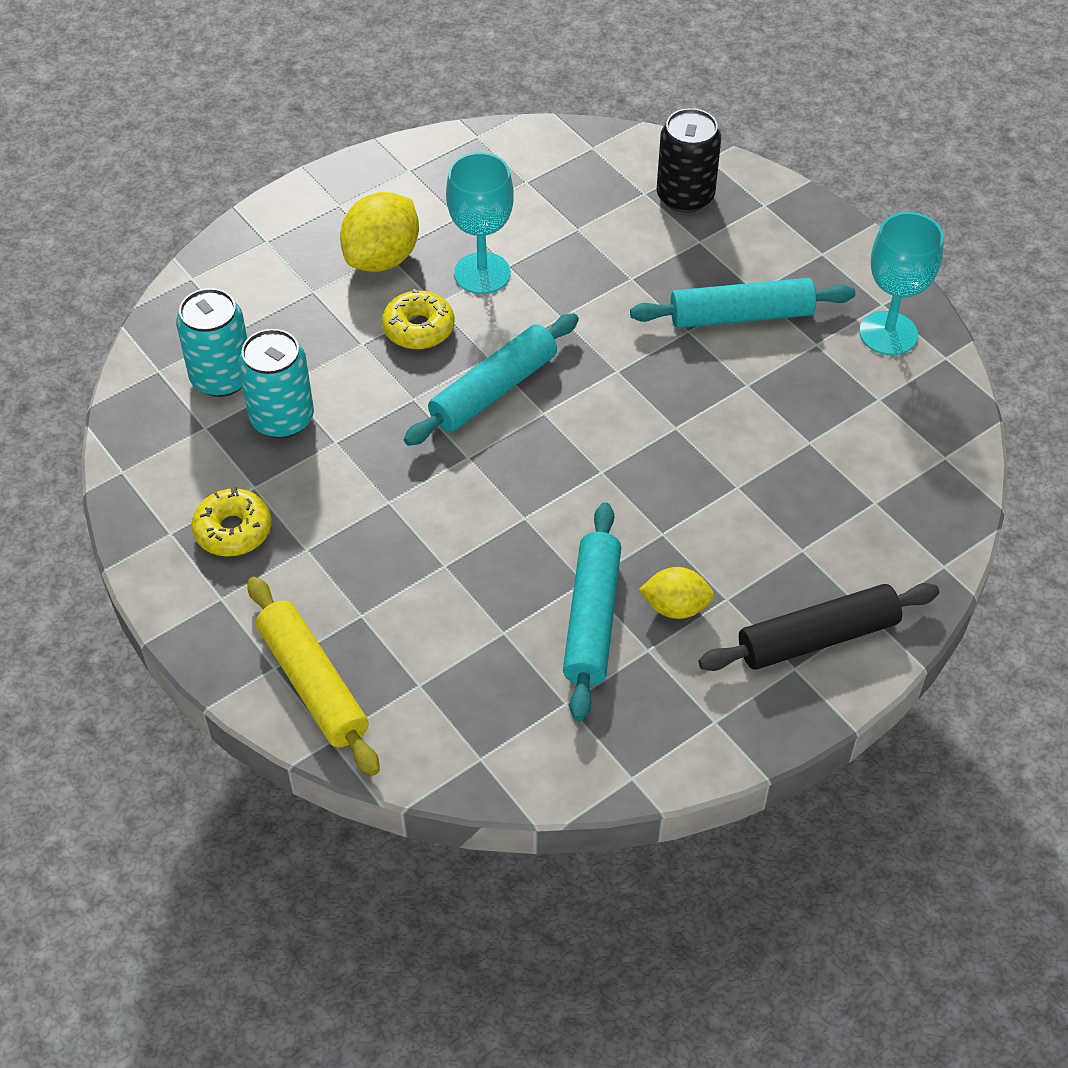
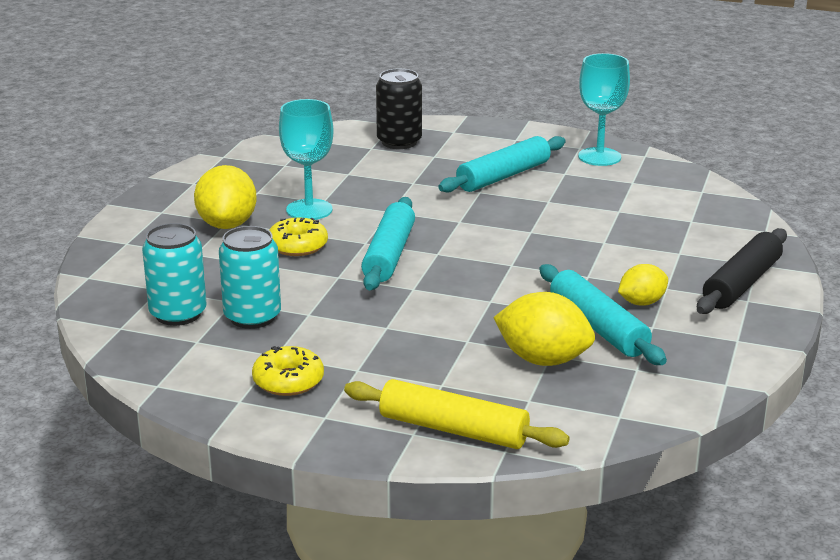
camera: 35 degrees left, 25 degrees down
(489, 636) = (543, 360): none -> yellow lemon

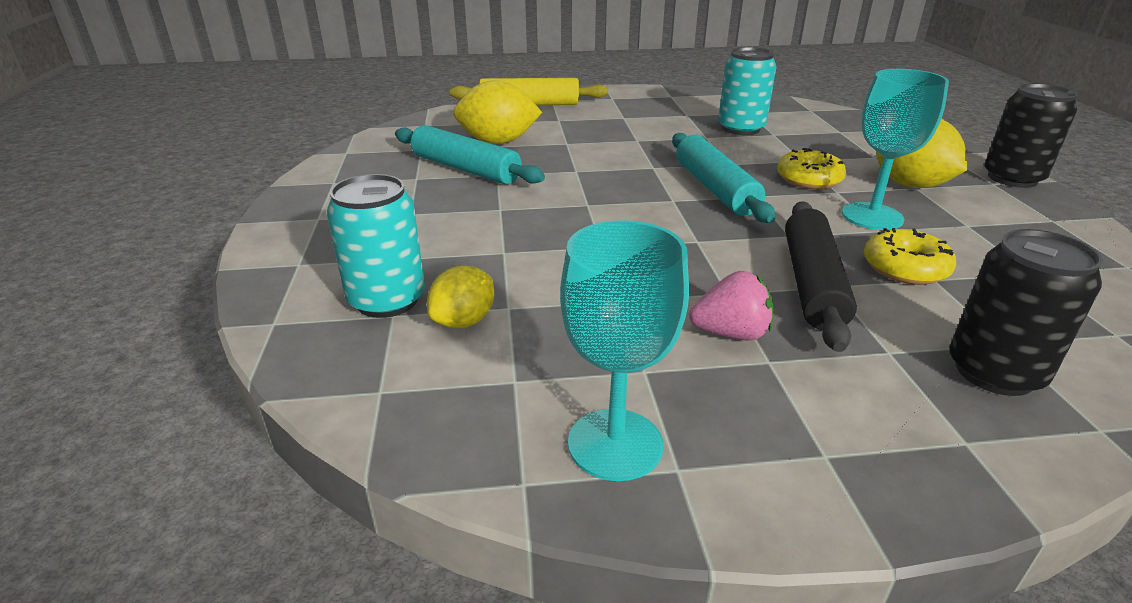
camera: 155 degrees right, 5 degrees up
(136, 211) = (1012, 178): none -> black can
(178, 314) = (792, 121): turquoise can -> turquoise can (387, 300)
(288, 381) = (657, 106): yellow donut -> yellow donut (905, 268)
(503, 176) = (731, 333): turquoise rolling pin -> pink strawberry
(641, 302) = (432, 195): yellow lemon -> yellow lemon (464, 321)
(741, 283) = (322, 234): black rolling pin -> black rolling pin (812, 283)

